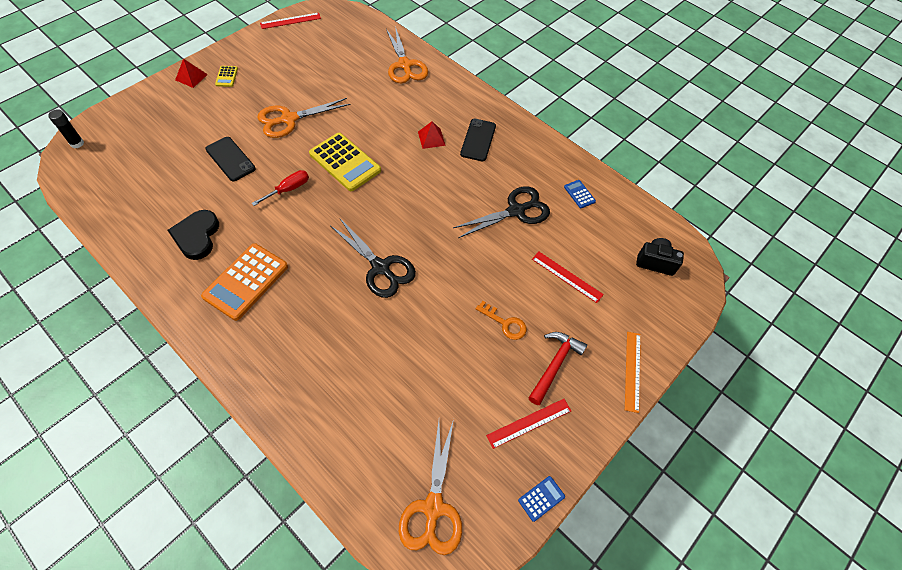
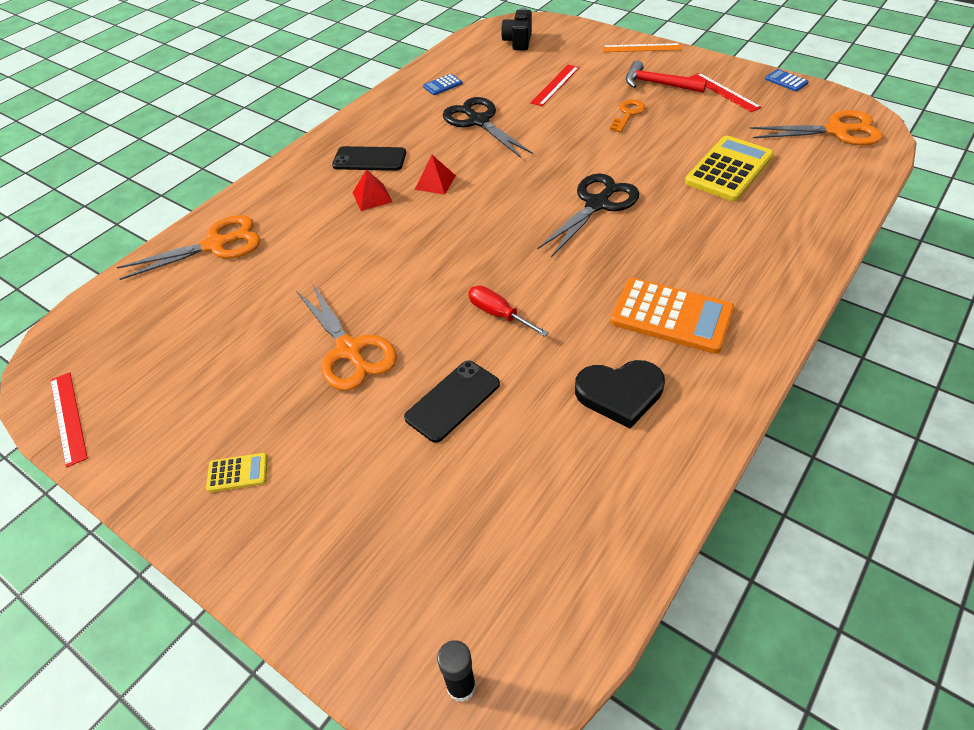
camera: 90 degrees left, 10 degrees down
(191, 77) = (238, 536): red pyramid -> red pyramid (435, 182)
(345, 162) = (432, 268): yellow calculator -> yellow calculator (729, 169)

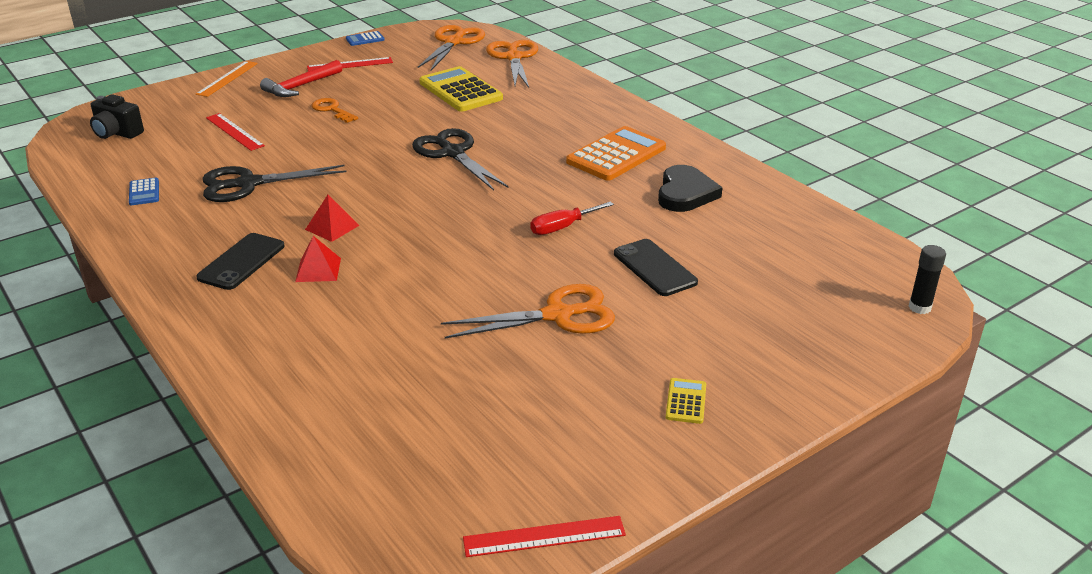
camera: 75 degrees left, 15 degrees down
(216, 245) = (302, 396): orange scissors -> orange scissors (514, 57)

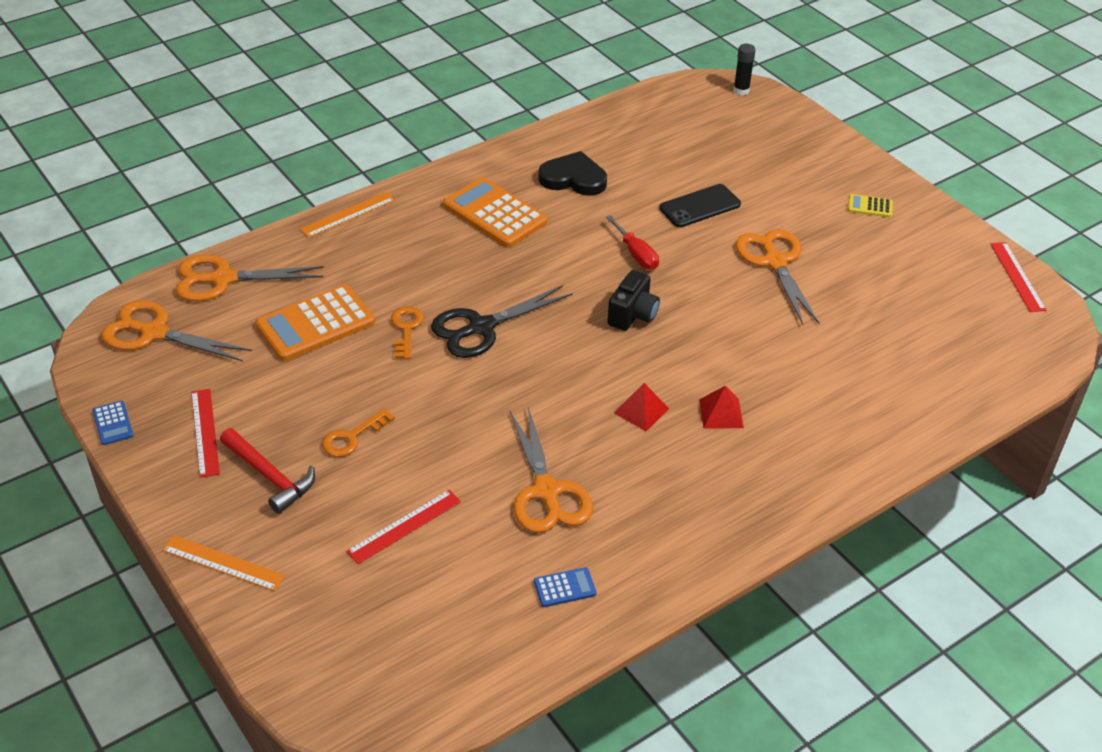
camera: 90 degrees left, 10 degrees up
(117, 133) = (393, 657): black camera -> black camera (633, 315)
(241, 262) = (711, 472): black phone -> none
(248, 184) = (546, 491): black scissors -> orange scissors
(453, 123) = (406, 329): none -> orange key
(460, 91) = (315, 324): yellow calculator -> orange calculator
(602, 94) = (348, 214): none -> orange ruler

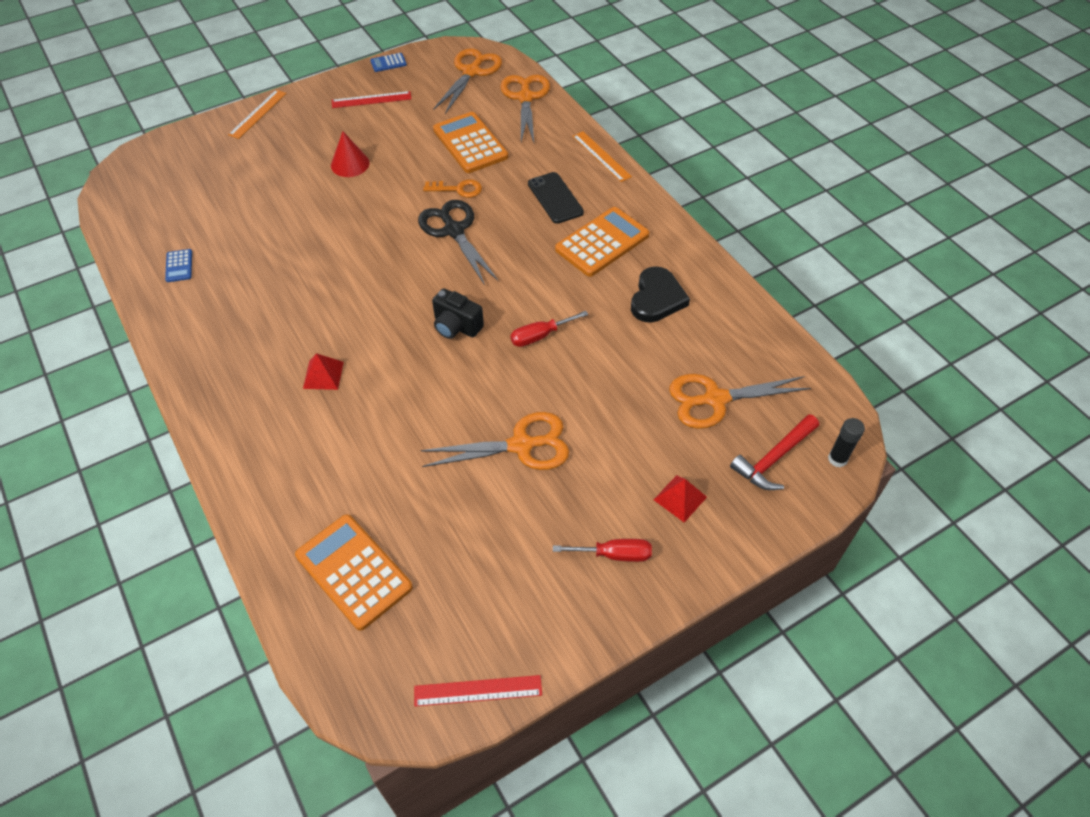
camera: 95 degrees right, 10 degrees up
(270, 476) = (324, 129): red hammer -> red hammer (774, 459)
(352, 437) = (350, 164): orange key -> red cone
(404, 526) = (261, 189): red ruler -> none
(546, 491) = (269, 261): orange scissors -> orange scissors (715, 399)
(641, 410) = (339, 322): red pyramid -> red pyramid (680, 498)
(700, 206) = (613, 393): black phone -> black phone (555, 198)
(870, 206) = (614, 554): yellow calculator -> red screwdriver
(943, 360) = (354, 571): none -> orange calculator

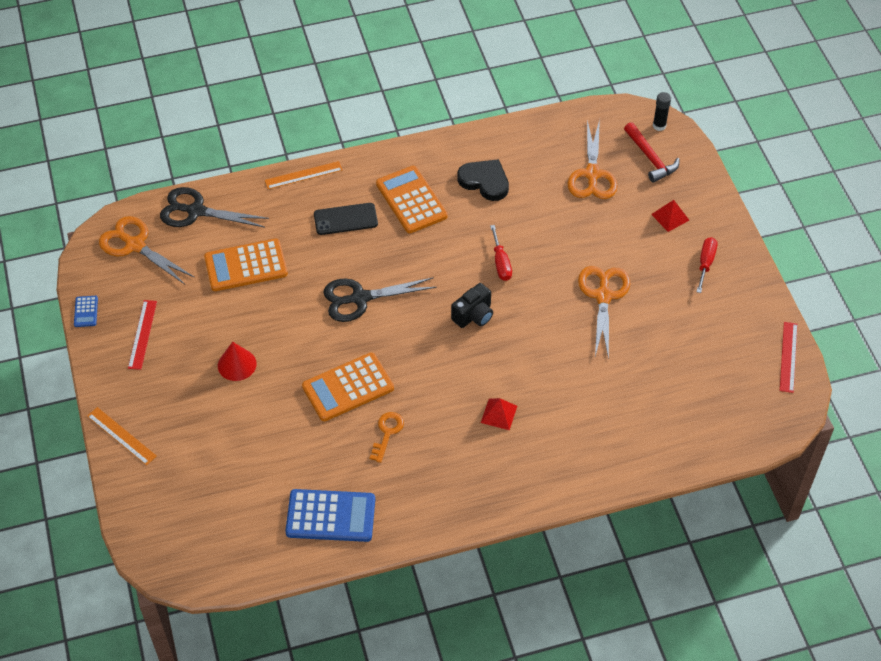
camera: 75 degrees left, 0 degrees up
(179, 266) = (330, 516): blue calculator -> blue calculator, size x2.18
(354, 571) = (687, 414): orange calculator -> orange calculator (348, 387)
(458, 189) = (307, 286): orange key -> orange key (387, 433)
(525, 98) = (196, 211): orange scissors -> black scissors

